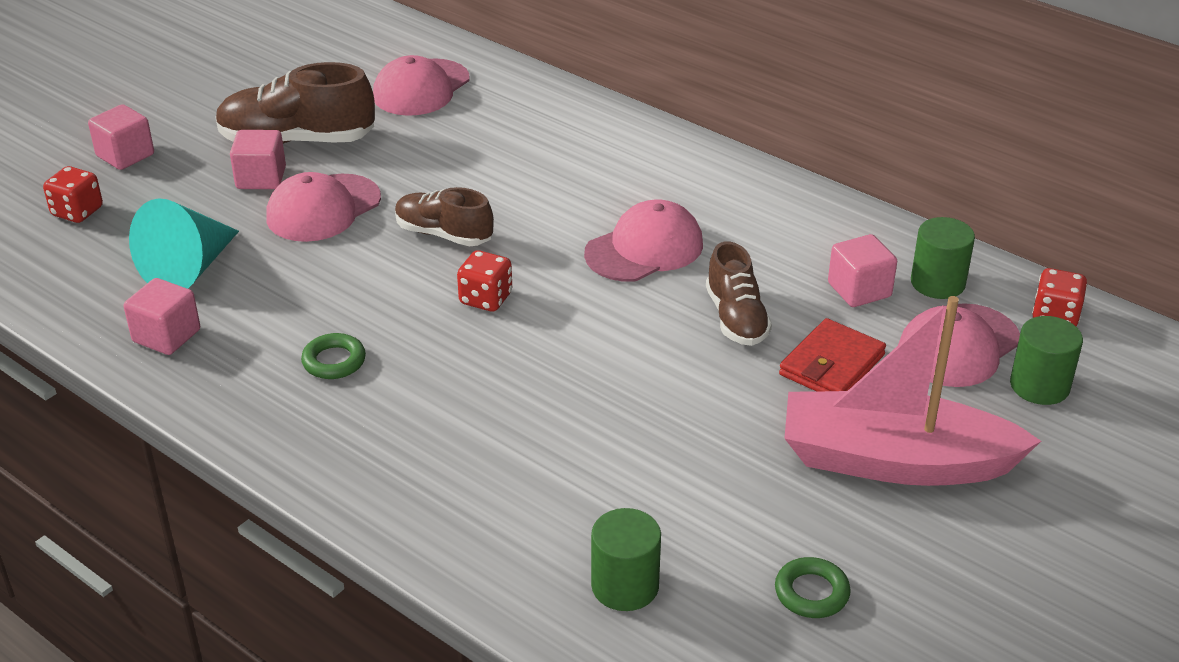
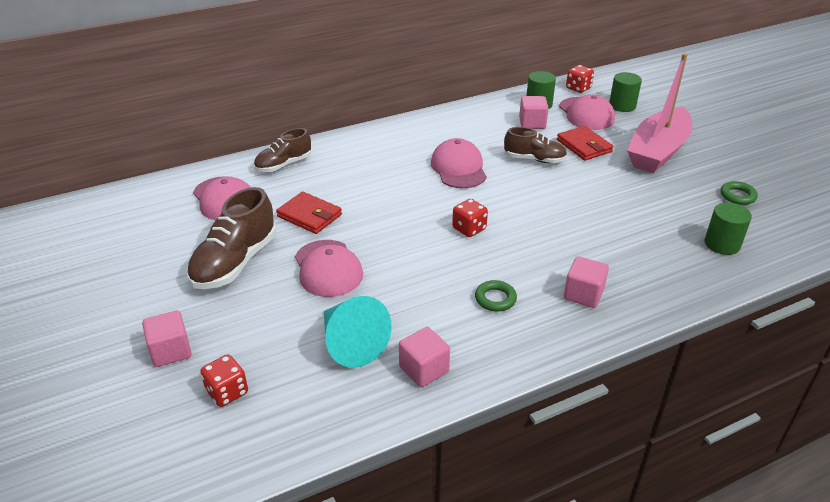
camera: 65 degrees left, 0 degrees up
(261, 178) = (267, 288): pink cube -> pink cube (583, 294)
(427, 159) = (309, 215): none -> red wallet
(444, 234) = (395, 228): brown shoe -> brown shoe (283, 165)

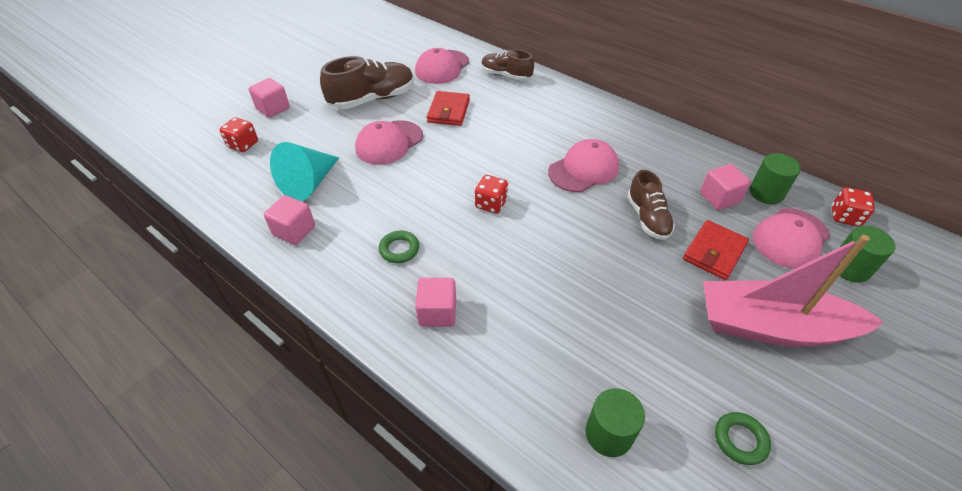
camera: 65 degrees right, 10 degrees up
(235, 262) = (372, 99): brown shoe -> brown shoe turned 150 degrees clockwise

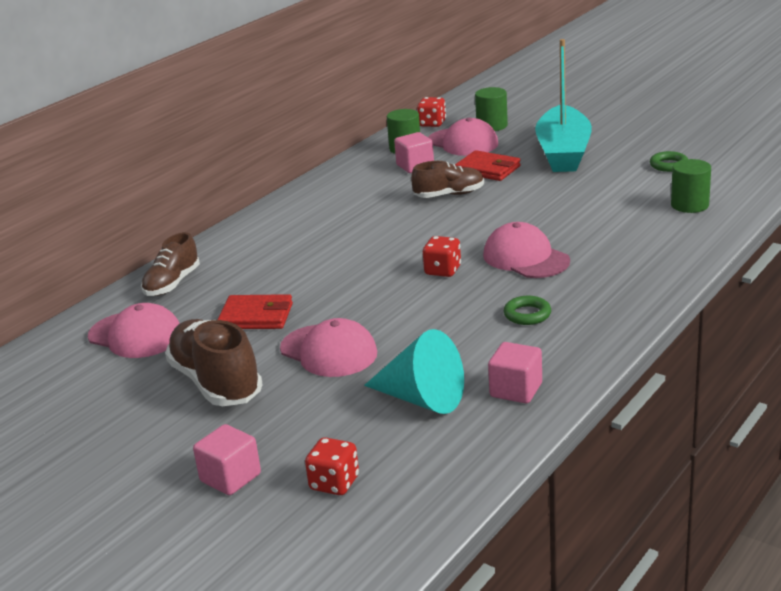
camera: 90 degrees left, 20 degrees down
(437, 312) = (605, 283): pink cube -> none
(583, 169) = (377, 226): pink cap -> pink cap (525, 258)
(772, 327) = (563, 152): pink boat -> turquoise boat

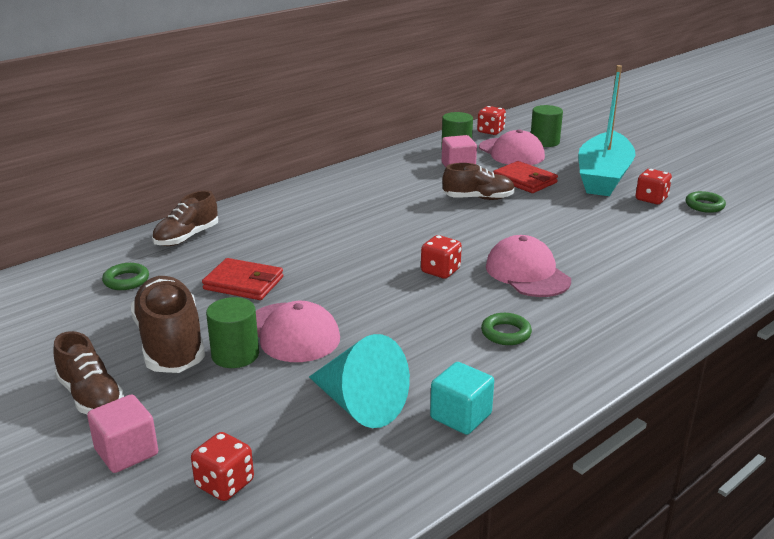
camera: 10 degrees right, 0 degrees up
(135, 335) = (126, 280): pink cap -> green ring
(167, 441) = (90, 396): none -> brown shoe
(516, 390) = (461, 416): pink cube -> turquoise cube
(617, 167) = (651, 199): none -> red dice
(689, 205) = (714, 249): green cylinder -> green cylinder (235, 355)

